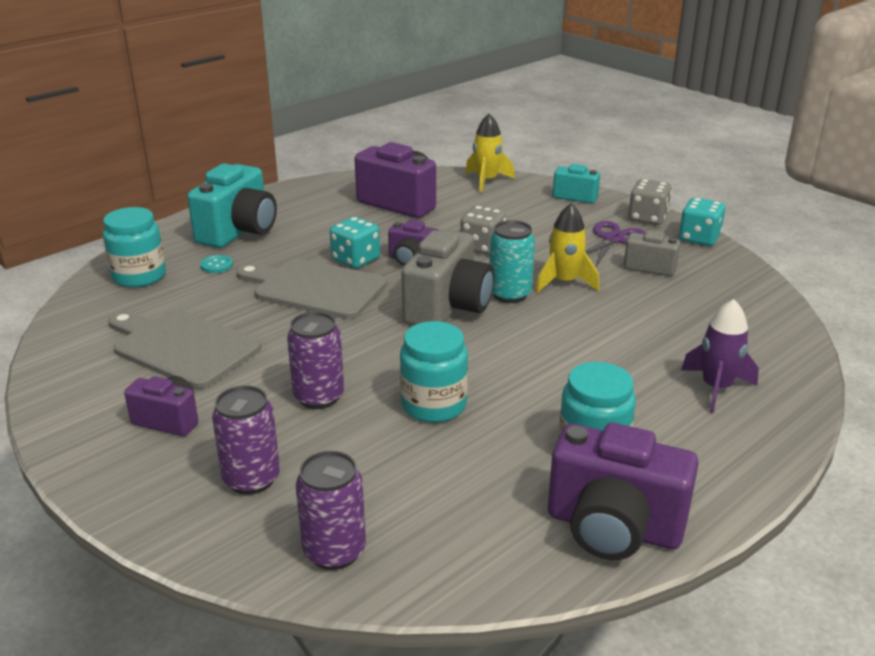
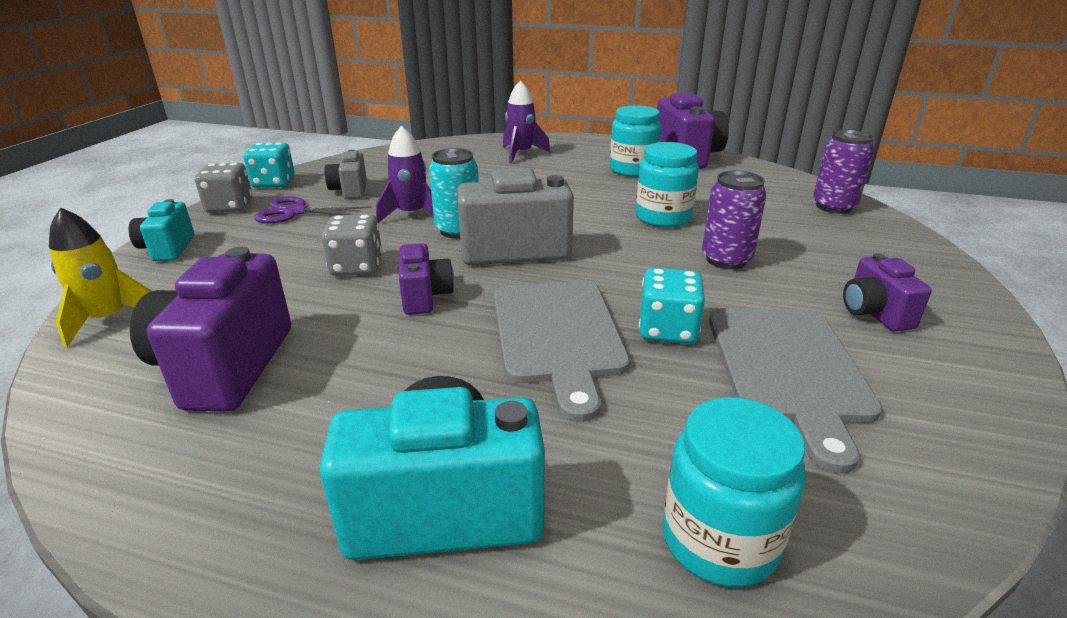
camera: 120 degrees left, 0 degrees up
(216, 265) = (587, 459): turquoise button -> none
(251, 479) = (845, 249): purple can -> none
(356, 260) = (455, 335): turquoise dice -> turquoise dice (667, 330)
(564, 282) = (411, 214): yellow rocket -> purple rocket

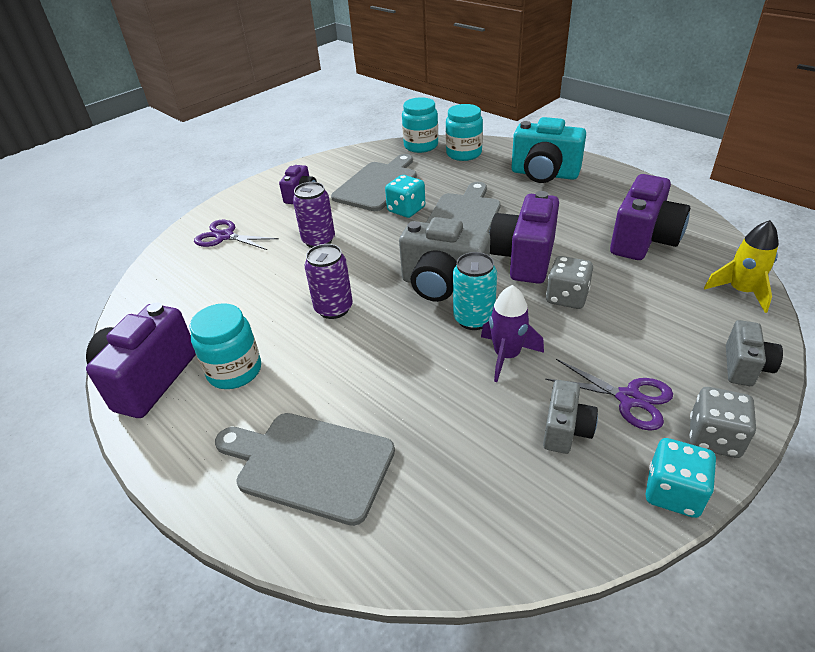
camera: 150 degrees left, 10 degrees up
(168, 249) = (745, 367): turquoise camera -> grey camera
(425, 297) = (524, 259): purple camera -> purple camera, size x1.79
(521, 154) = (310, 464): purple rocket -> grey cutting board
(663, 217) = (303, 289): turquoise jar -> turquoise jar (421, 146)
(833, 207) = (173, 265): purple can -> purple can (334, 308)
(848, 240) = (225, 236): none -> purple scissors

